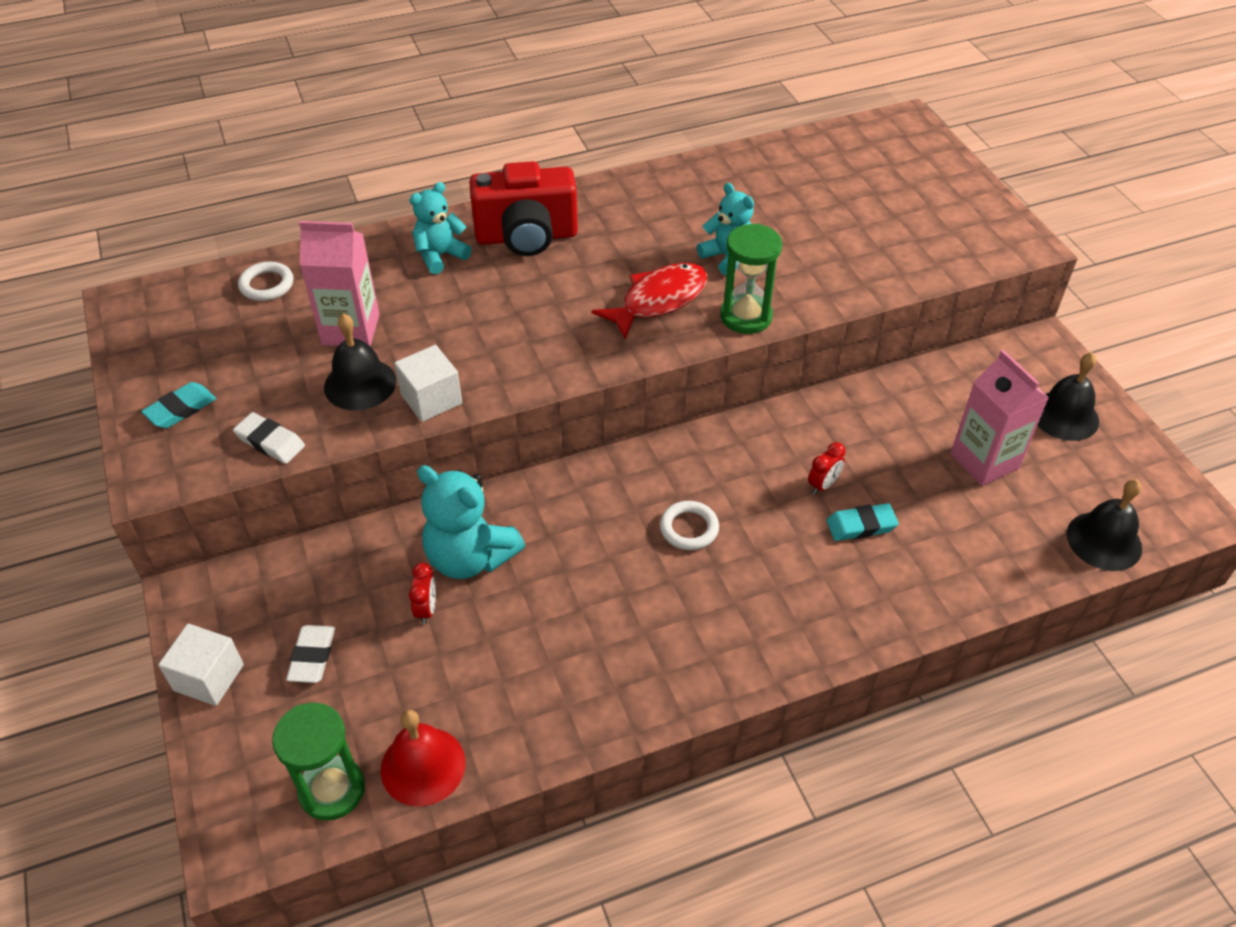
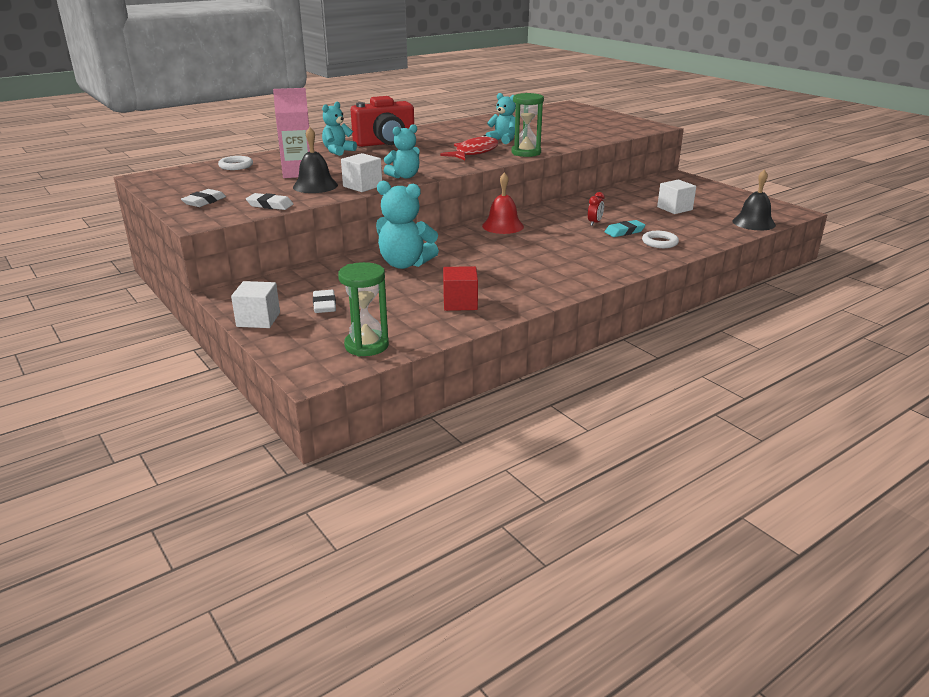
camera: 15 degrees left, 20 degrees down
(181, 409) = (204, 201): turquoise eraser -> white eraser
(423, 766) = (421, 330): red bell -> red bell (502, 226)
(426, 609) = (388, 282): red clock -> none
(509, 375) = (404, 176): none -> turquoise teddy bear
(509, 698) = (460, 303): none -> red cube
(689, 528) = (529, 242): white ring -> white ring (659, 242)
(984, 461) = (674, 208): pink carton -> white cube
(1064, 415) = (705, 193): black bell -> none

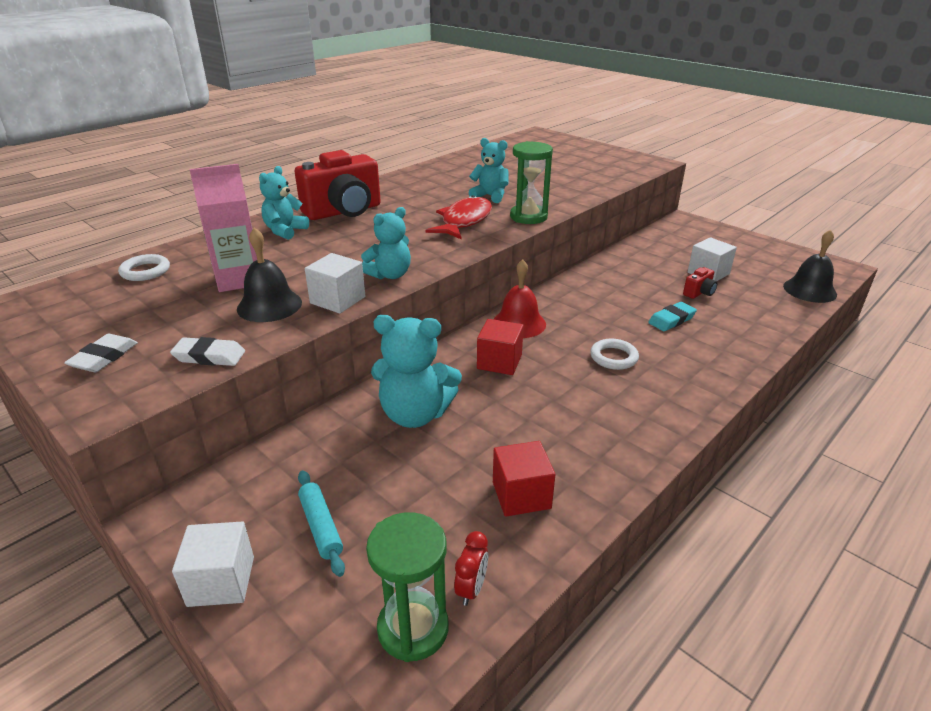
camera: 10 degrees left, 5 degrees up
(324, 305) = (321, 527): white eraser -> turquoise rolling pin
(477, 244) = (499, 362): none -> red cube
(594, 223) = (628, 307): red clock -> red clock (471, 589)
(658, 219) = (699, 293): none -> red camera
(659, 242) = (723, 336): white ring -> white ring (613, 357)

